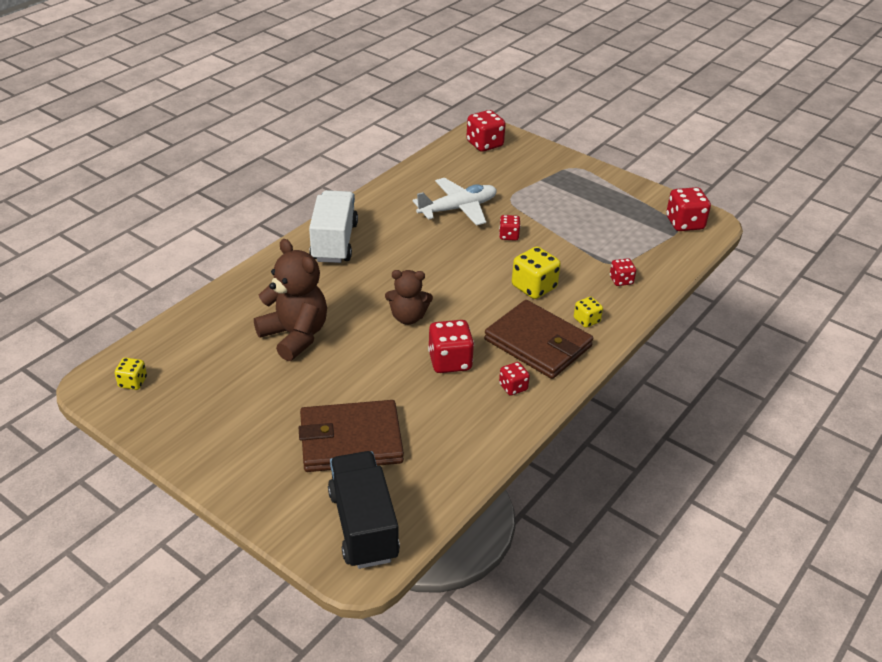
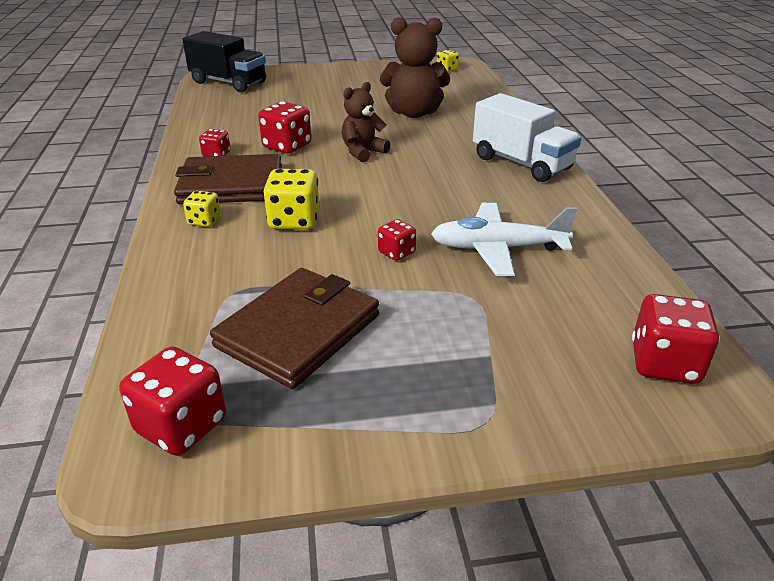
camera: 135 degrees right, 5 degrees down
(350, 440) = (288, 98): brown wallet -> brown wallet (298, 331)
(458, 209) = (497, 249): white plane -> white plane turned 75 degrees clockwise
(621, 280) = (205, 277): red dice -> none

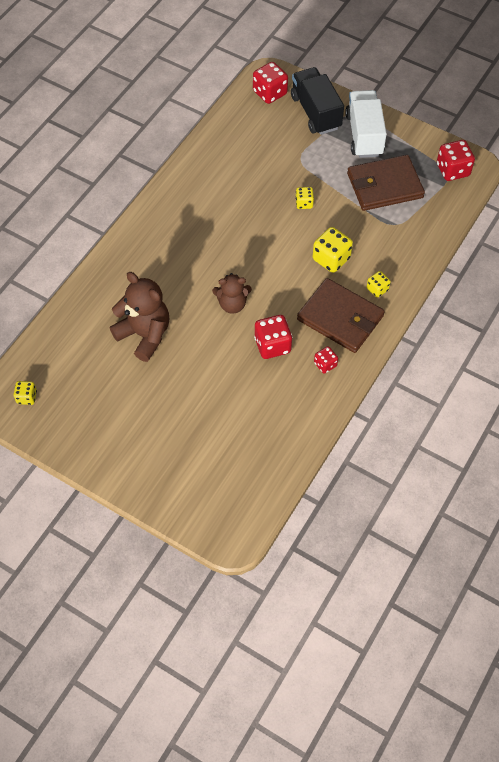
camera: 140 degrees left, 25 degrees up
(228, 83) = (230, 504): black truck -> black truck (315, 112)
(396, 252) = (304, 203): red dice -> yellow dice
(497, 249) = (256, 177): white plane -> none
(521, 163) = (157, 229): white truck -> white truck (364, 135)

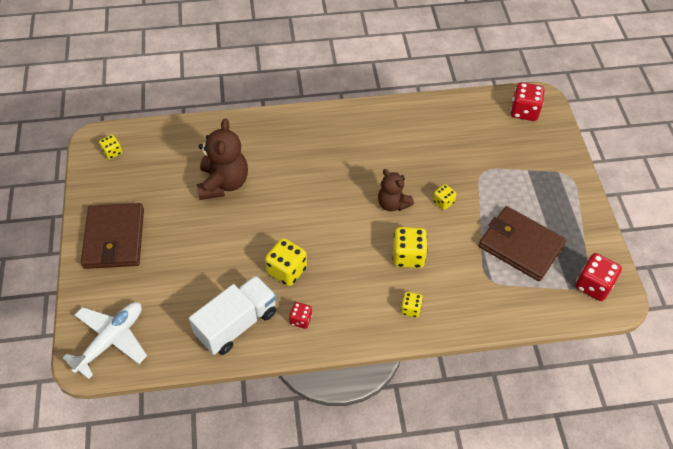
camera: 50 degrees right, 5 degrees down
(228, 507) = (111, 340): none -> white plane
(232, 304) = (301, 219): brown teddy bear -> brown teddy bear (392, 204)
(272, 345) = (286, 270): red dice -> yellow dice
(315, 112) = (540, 151): black truck -> none
(340, 318) = (356, 300): brown wallet -> brown wallet (114, 238)
(364, 135) = (555, 198): white truck -> white truck (237, 324)

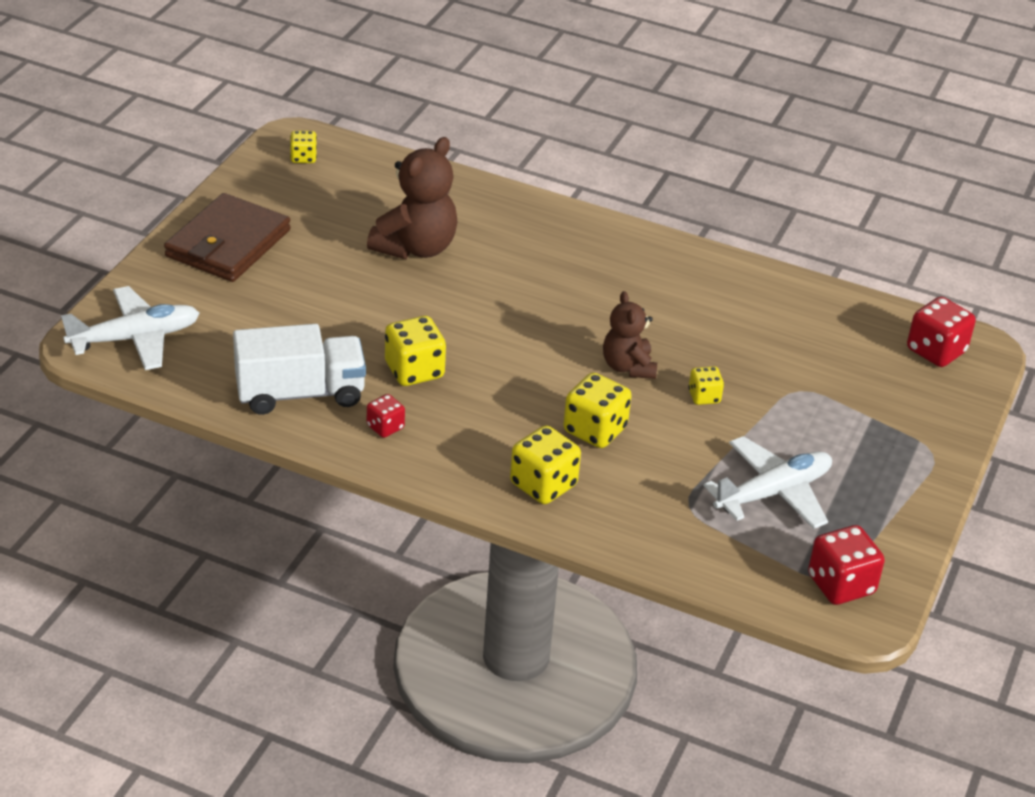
camera: 30 degrees right, 15 degrees down
(410, 309) = (543, 485): yellow dice -> yellow dice, size x1.74
(520, 245) = (773, 493): brown wallet -> white plane

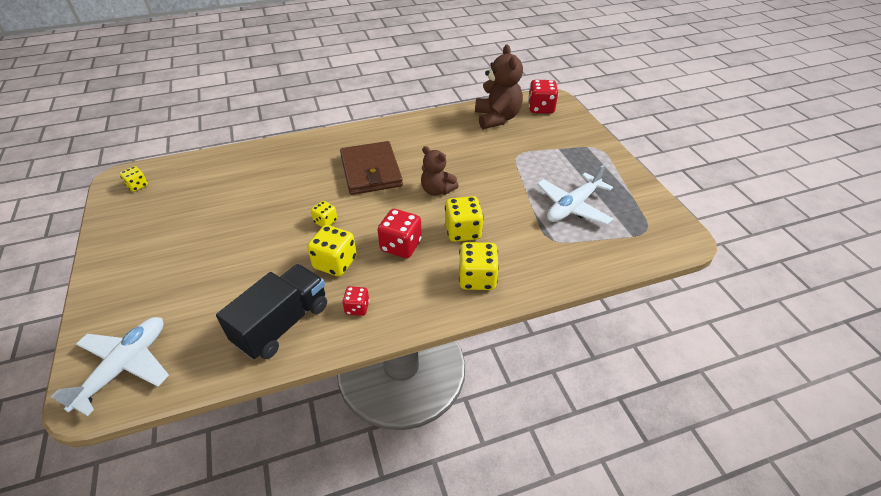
camera: 40 degrees left, 5 degrees up
(228, 243) = (135, 261): brown wallet -> brown wallet (371, 171)
(300, 393) = (282, 324): white truck -> black truck
(416, 247) = (259, 196): brown teddy bear -> brown teddy bear (497, 118)
(704, 396) = (486, 182): yellow dice -> yellow dice (325, 221)
(773, 493) = (572, 207): white plane -> white plane turned 150 degrees counterclockwise
(841, 584) = (655, 229): red dice -> red dice (401, 246)

